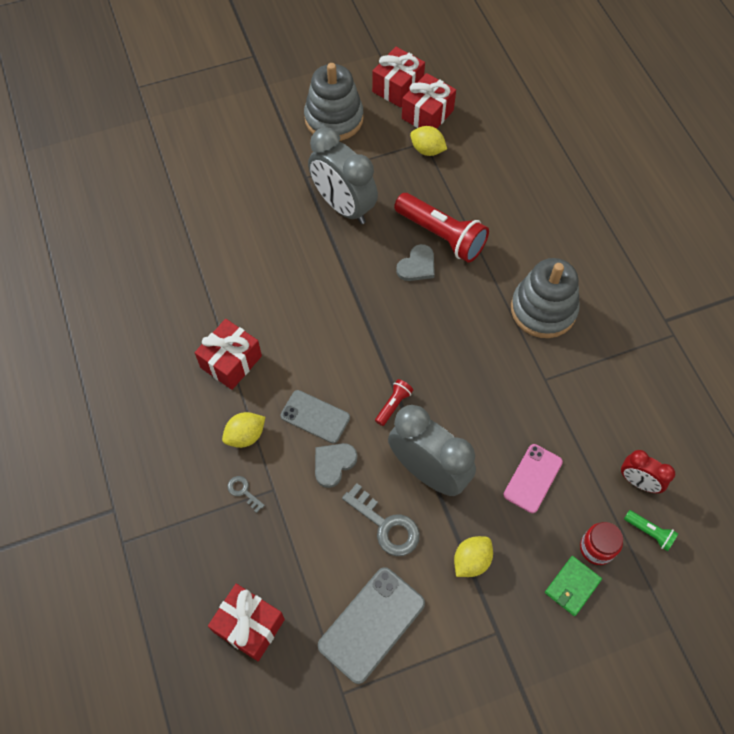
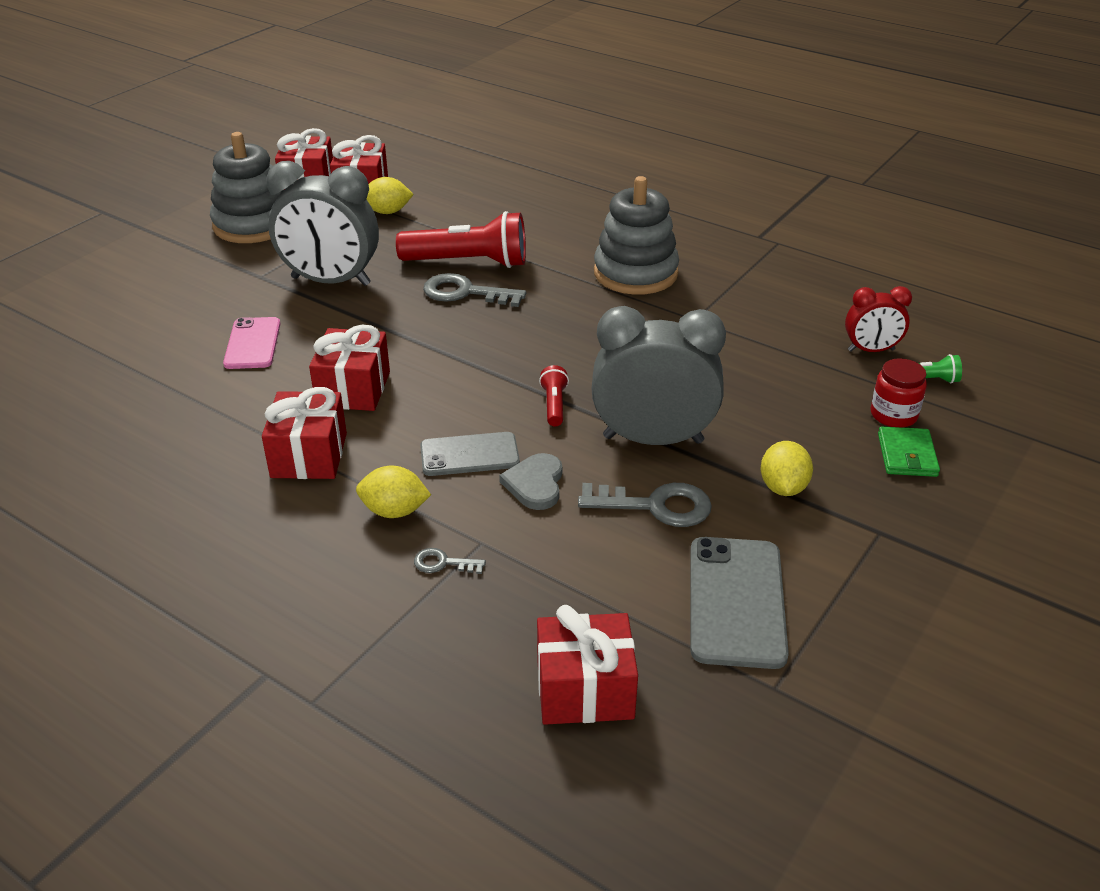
camera: 35 degrees left, 25 degrees down
(245, 436) = (394, 511): yellow lemon -> yellow lemon turned 75 degrees clockwise
(290, 319) = (353, 389): none -> red gift
(417, 265) = (465, 292): grey heart -> grey key
(532, 478) = (769, 394): pink phone -> pink phone (252, 344)

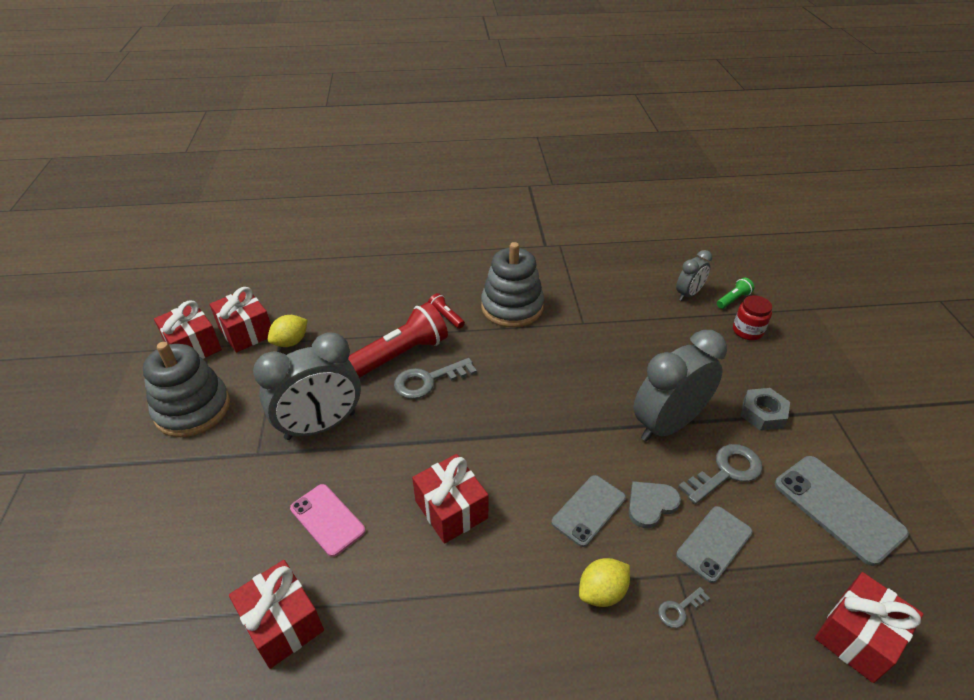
camera: 40 degrees left, 5 degrees up
(309, 455) = (491, 589): red gift -> red gift (282, 623)
(535, 484) = (651, 504): grey heart -> grey heart turned 90 degrees clockwise
(551, 544) = (714, 543): none -> grey phone
(554, 405) = (587, 435): red flashlight -> red flashlight (446, 317)
(783, 487) = (763, 413): yellow lemon -> grey nut
(871, 350) = (688, 294): red clock -> grey clock
(907, 455) = (783, 353): green wallet -> none

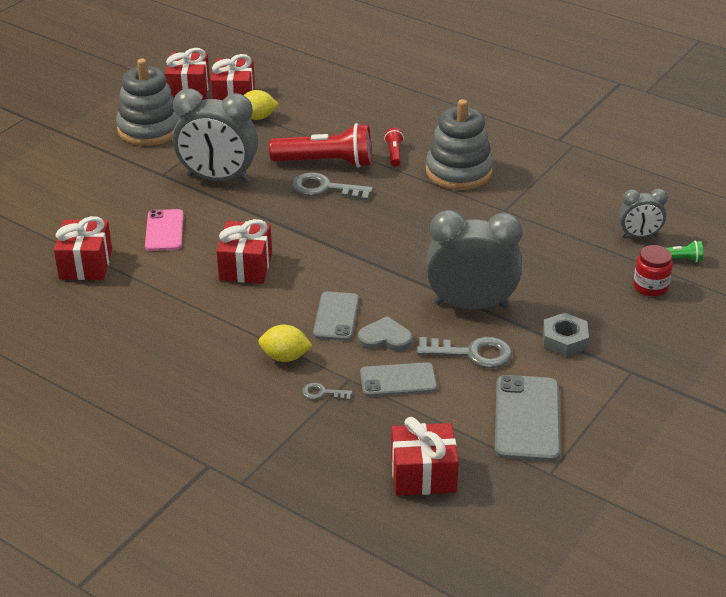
camera: 40 degrees right, 5 degrees down
(589, 510) = (336, 316): grey phone -> grey phone turned 75 degrees counterclockwise

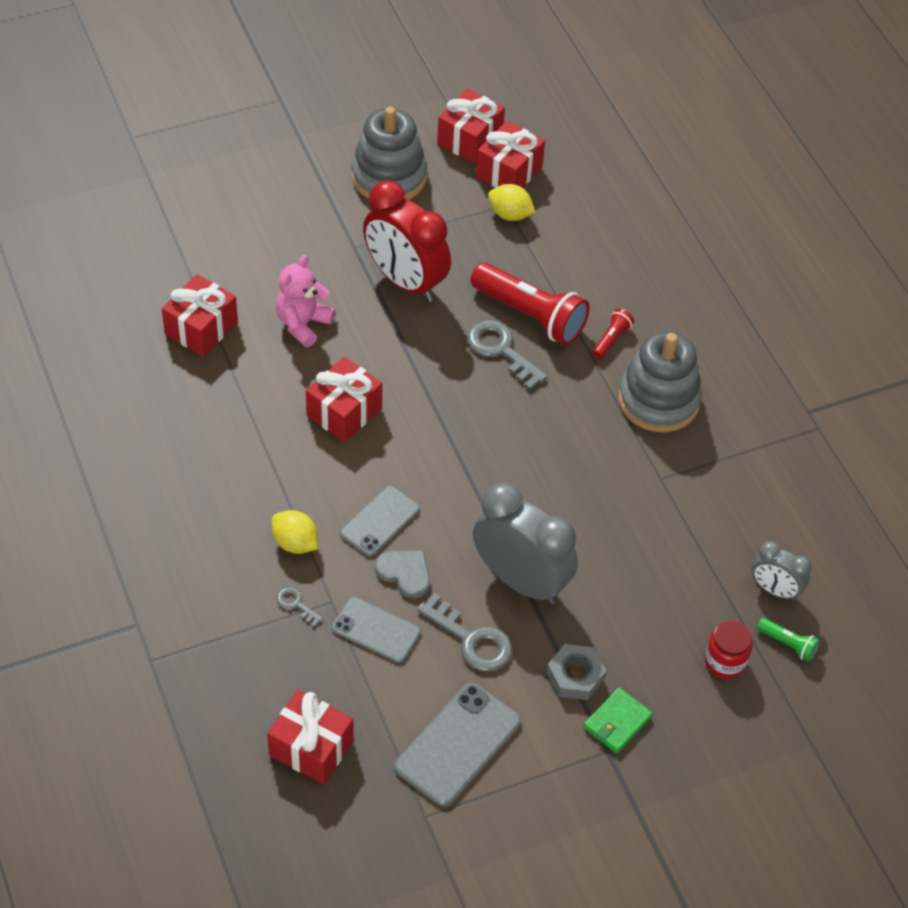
camera: 30 degrees right, 15 degrees up
(164, 230) = (303, 324): pink phone -> pink teddy bear
(218, 179) = (405, 281): grey clock -> red clock
(619, 352) = (617, 722): none -> green wallet

